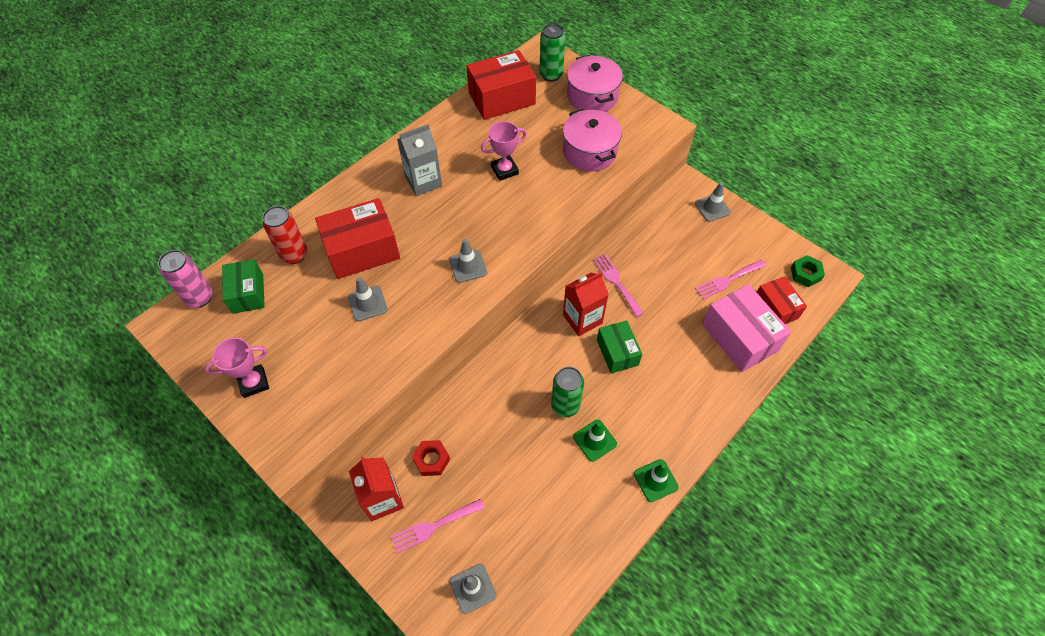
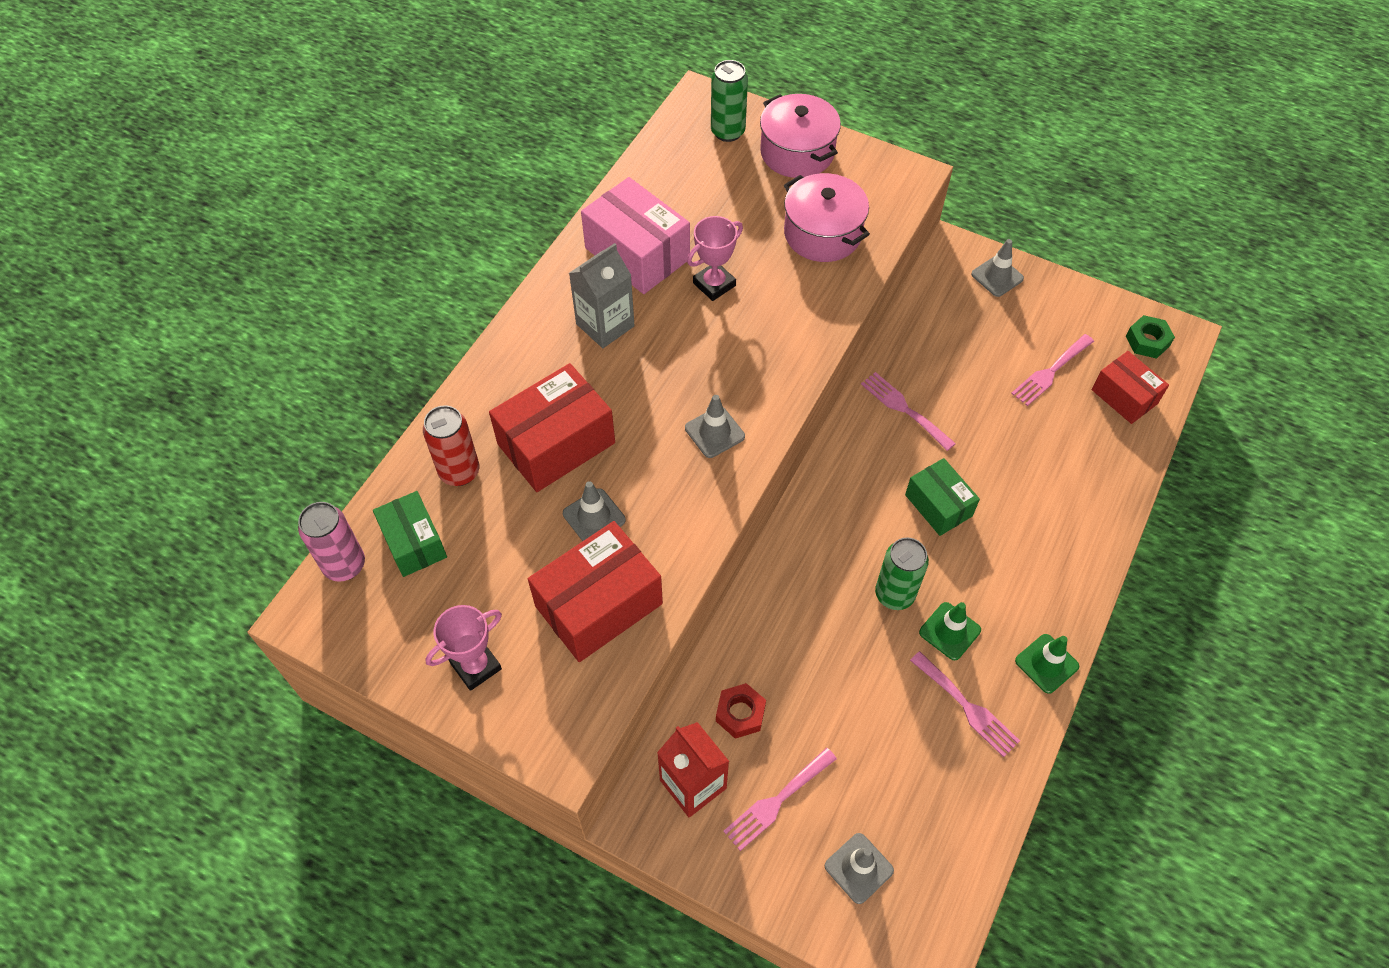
camera: 15 degrees left, 0 degrees up
(502, 98) = (671, 180): red box -> red box (599, 605)
(582, 319) = (876, 470): red carton -> none
(588, 496) = (967, 707): none -> pink fork
(739, 337) = (1091, 447): pink box -> pink box (637, 253)

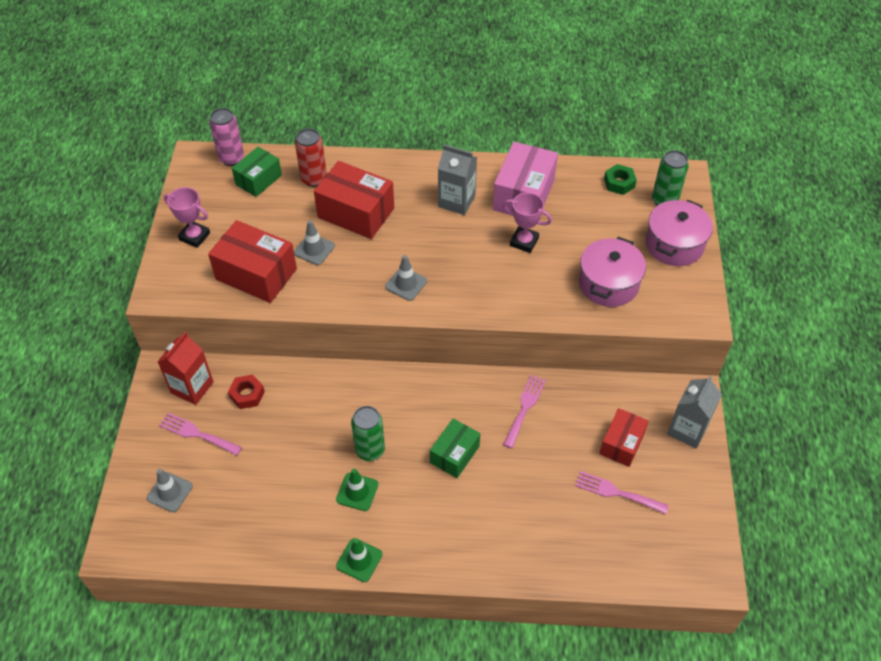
camera: 65 degrees right, 5 degrees down
(967, 707) = (304, 520): pink fork -> none
(997, 276) = (687, 429): grey traffic cone -> grey carton
(1124, 396) = (625, 551): red box -> red box (621, 444)
(1147, 341) = (693, 554): green nut -> green nut (619, 183)

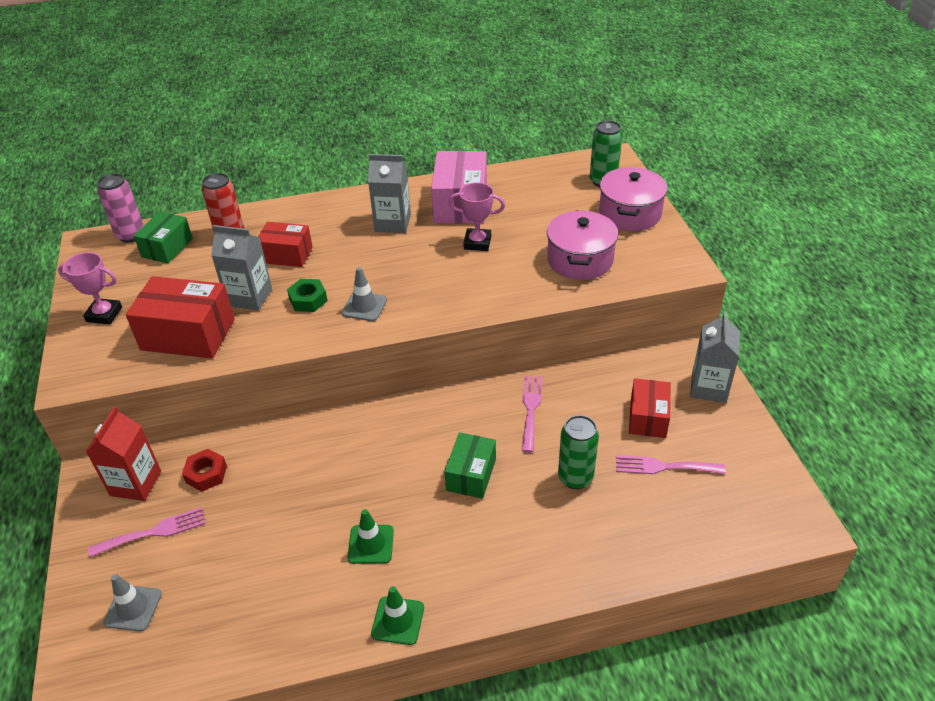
camera: 15 degrees left, 10 degrees down
(197, 434) = (154, 532): pink fork -> pink fork turned 150 degrees clockwise
(314, 249) = (249, 297): grey traffic cone -> grey carton
(356, 213) = (286, 255): red box -> red box, size x0.62
(370, 450) = (372, 495): green can -> green can (575, 478)
(619, 183) = (552, 176): green nut -> green nut (308, 300)

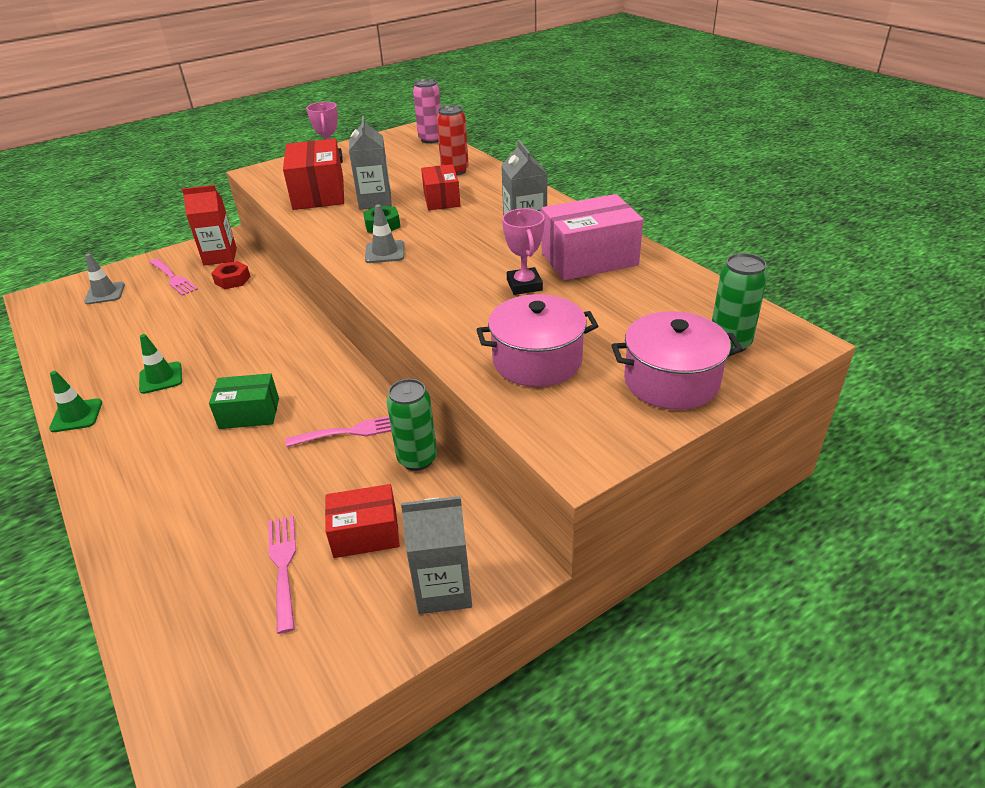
camera: 70 degrees right, 5 degrees down
(167, 248) = (423, 155): green box -> none
(575, 478) = (254, 489): green can -> green can (417, 459)

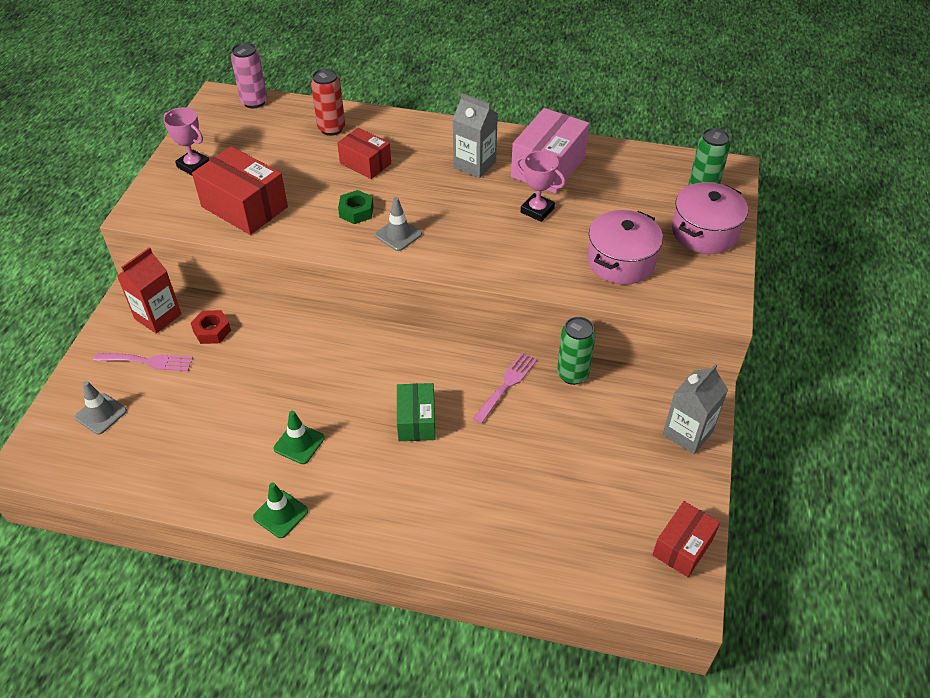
camera: 45 degrees left, 10 degrees up
(249, 413) = (416, 421): green box -> green box turned 45 degrees counterclockwise
(283, 565) = (590, 487): pink fork -> none
(365, 533) = (608, 437): red box -> red box (683, 547)
(375, 201) = (311, 191): grey carton -> none

